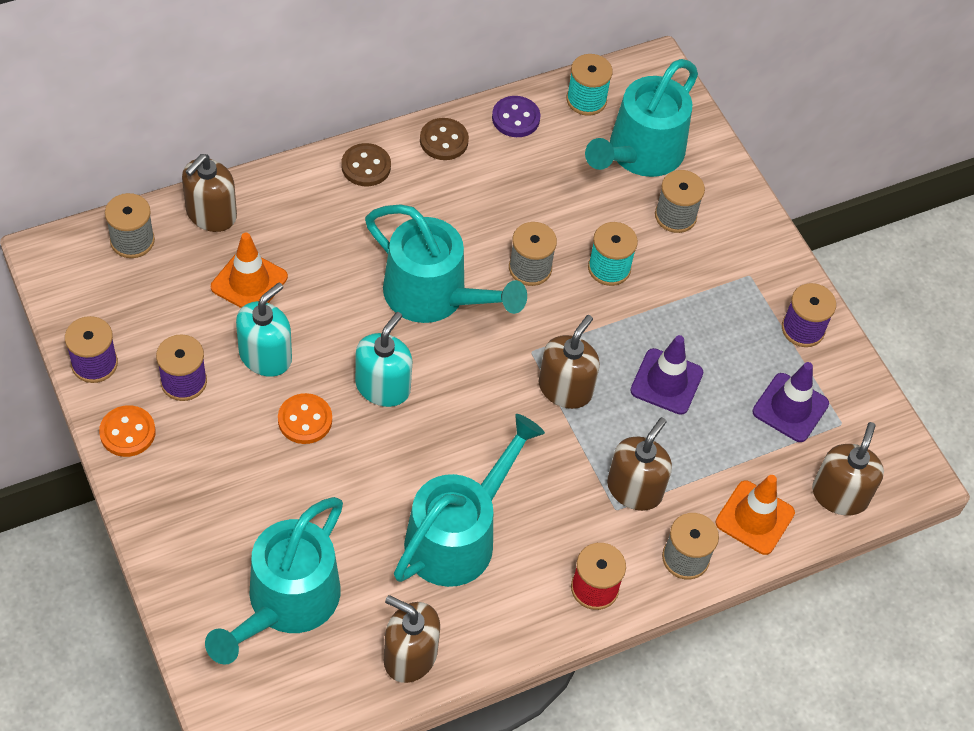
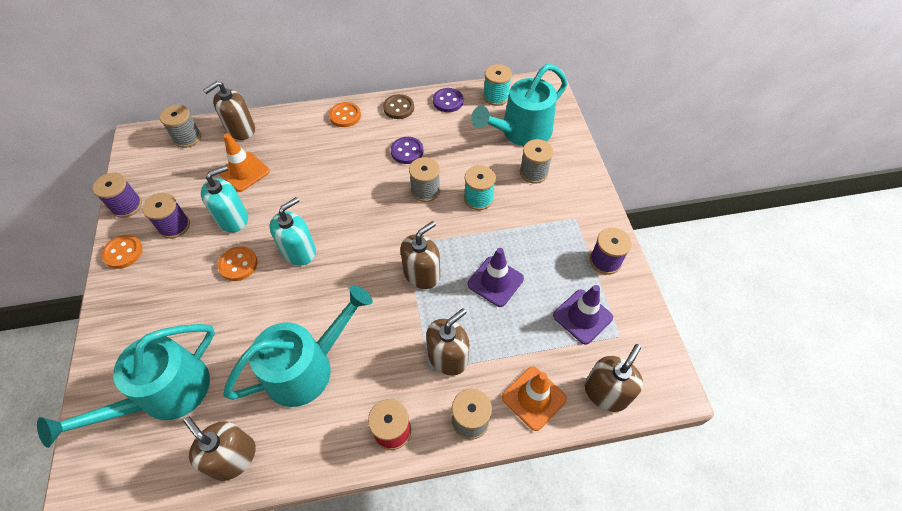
camera: 20 degrees right, 0 degrees up
(366, 166) = (345, 116): brown button -> orange button
(435, 296) = (356, 198): turquoise watering can -> none
(482, 211) = (407, 151): none -> purple button

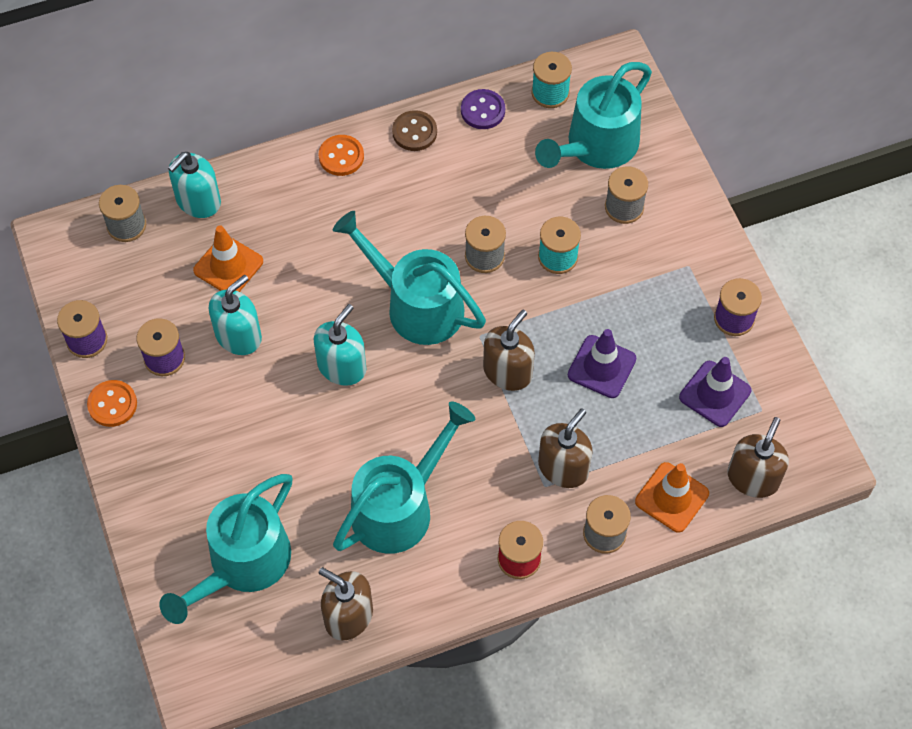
camera: 10 degrees left, 5 degrees up
(238, 264) = (270, 396): orange button -> none
(241, 129) = (198, 201): brown soap dispenser -> turquoise soap dispenser
(366, 216) = (416, 304): none -> turquoise watering can
(407, 151) = (444, 200): purple button -> none

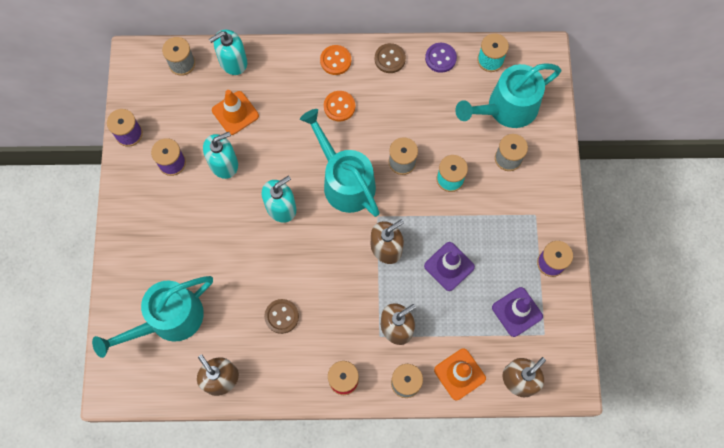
camera: 20 degrees right, 10 degrees up
(112, 404) = (128, 183): orange button -> orange button (339, 106)
(400, 506) = (281, 316): turquoise watering can -> brown button

